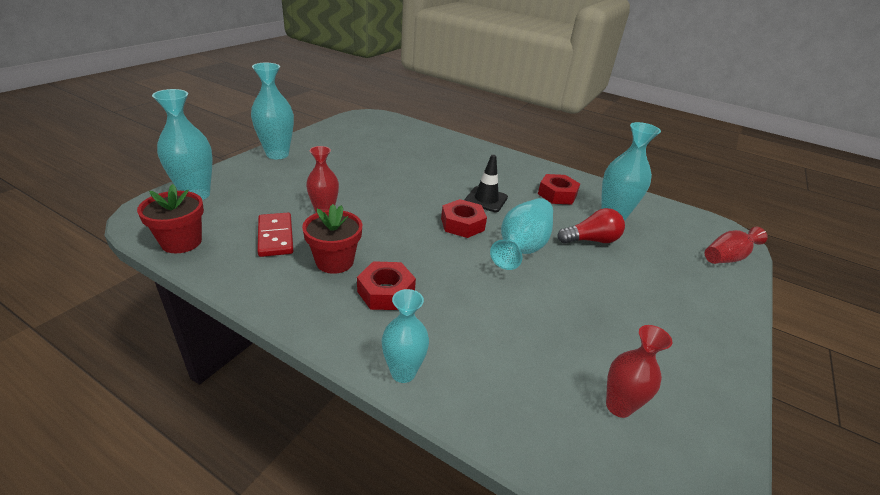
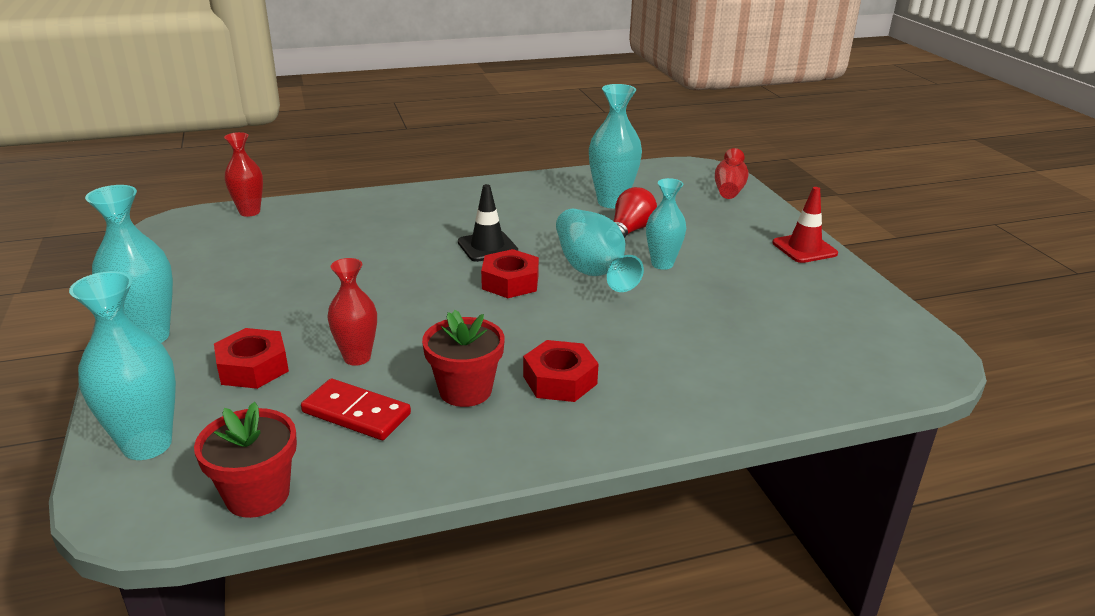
camera: 45 degrees left, 5 degrees down
(403, 372) = (683, 421): turquoise vase -> turquoise vase (662, 264)
(557, 194) = (537, 206): red nut -> red nut (253, 367)
(618, 406) = (825, 335): red vase -> red vase (249, 212)
(721, 335) = (804, 248): none -> red traffic cone

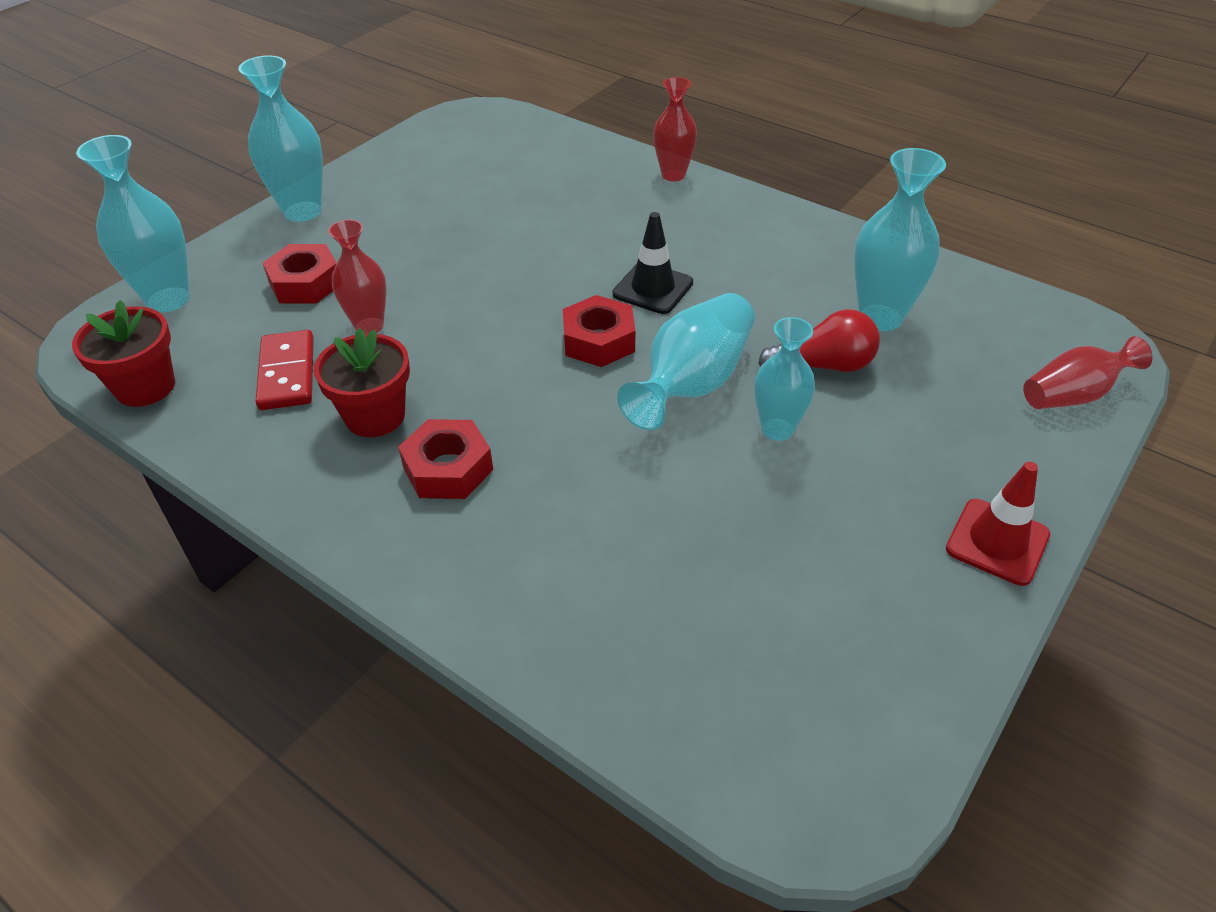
camera: 55 degrees right, 15 degrees up
(249, 212) = (543, 131): red vase -> red vase (673, 175)

